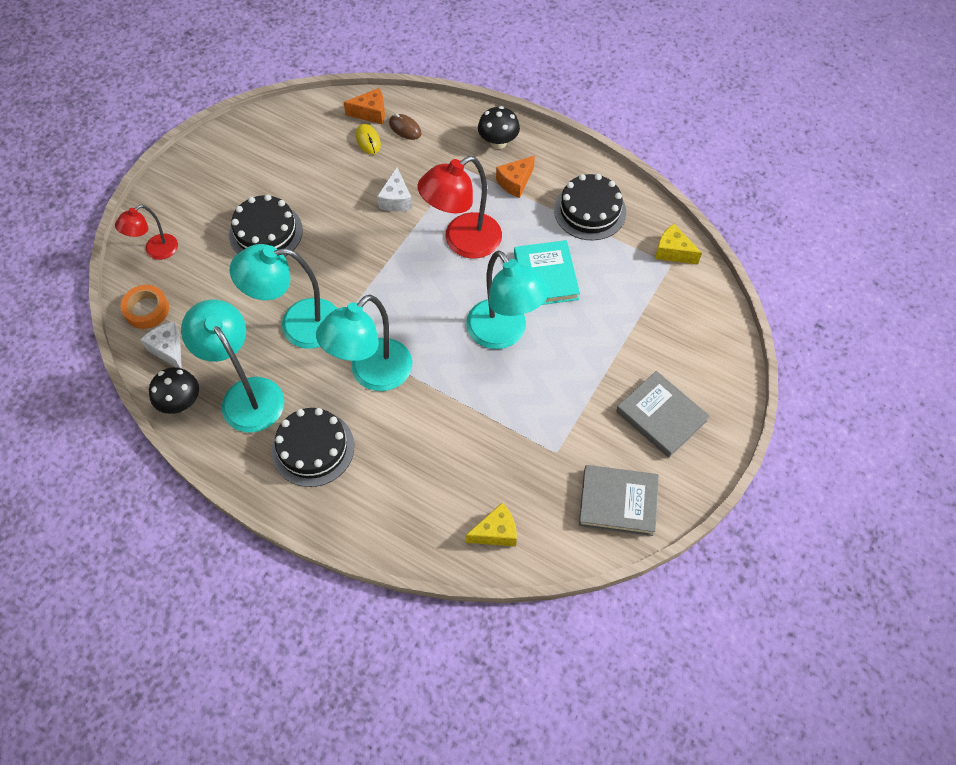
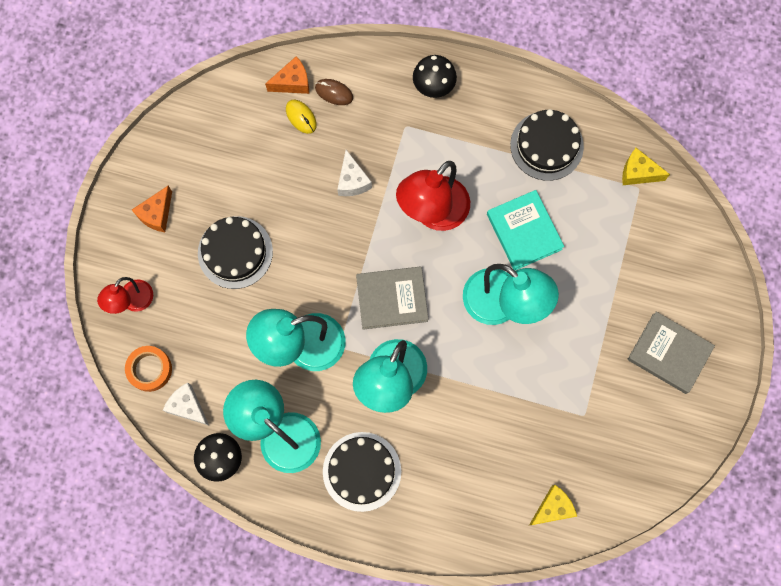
camera: 15 degrees left, 15 degrees up
(515, 182) = (464, 130): orange cheese -> orange cheese (157, 214)
(618, 502) = (652, 449): grey book -> grey book (392, 299)

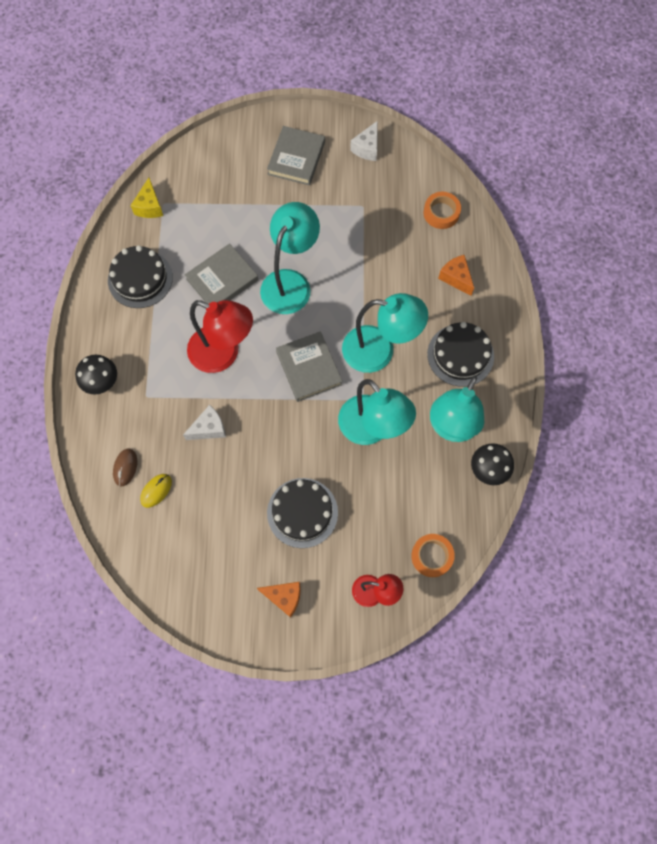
camera: 105 degrees left, 5 degrees down
(188, 406) = (453, 512): white cheese -> white cheese (367, 148)
(292, 82) = (122, 508): orange cheese -> orange cheese (456, 278)
(524, 231) = (222, 279): turquoise book -> grey book
(552, 508) = (441, 213): yellow cheese -> orange tape

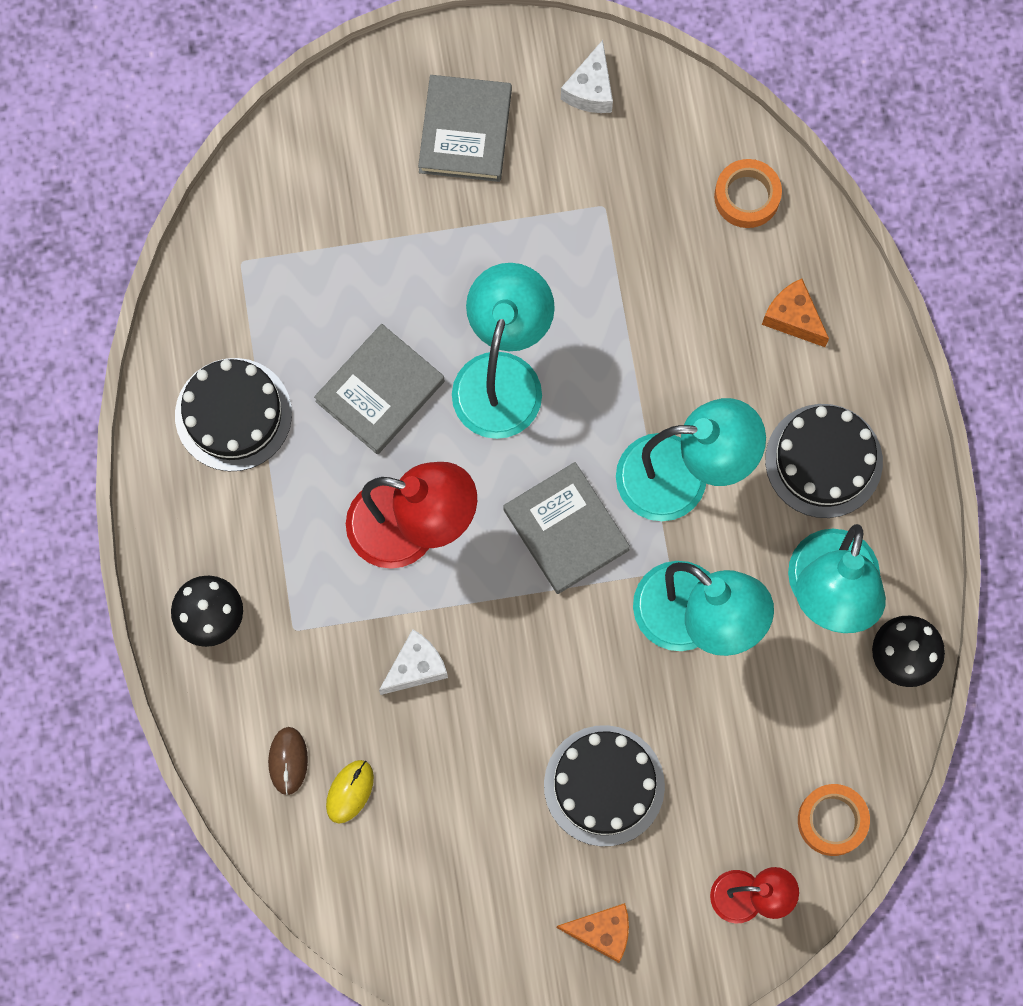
camera: 10 degrees left, 5 degrees up
(149, 206) = (218, 272): yellow cheese -> none

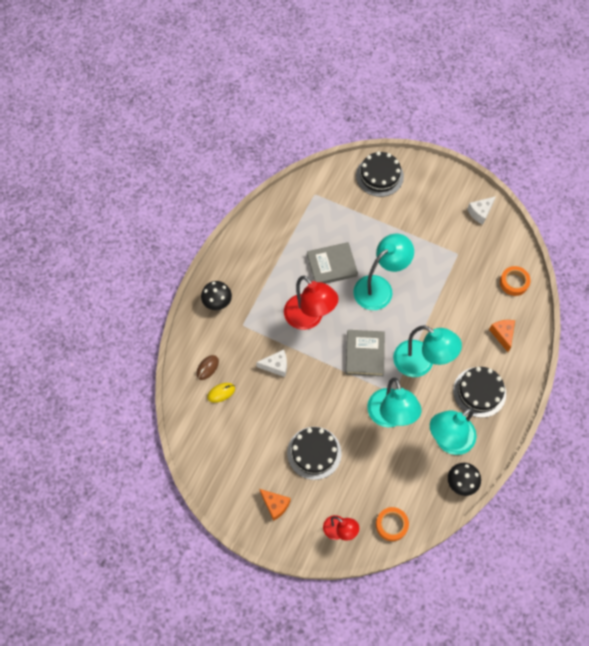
camera: 35 degrees right, 10 degrees down
(233, 414) = (275, 241): black cake -> black cake (379, 176)
(465, 131) = (424, 199): grey book -> none

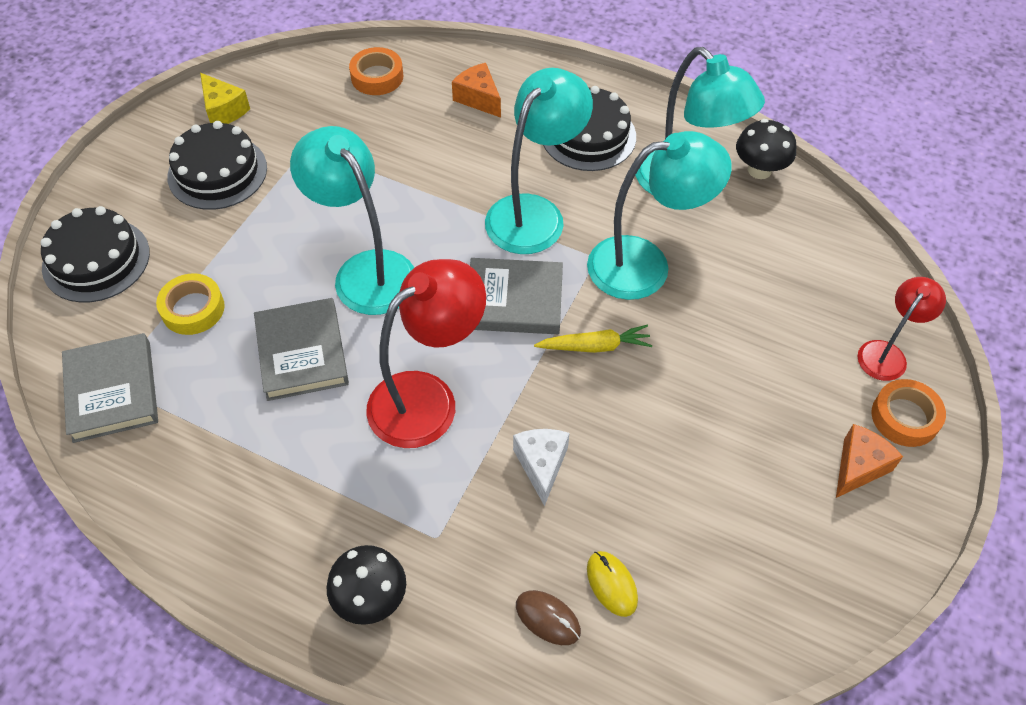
camera: 90 degrees left, 10 degrees down
(310, 196) = (112, 391): none -> grey book
(314, 453) = (734, 393): black cake -> black cake (217, 172)
(339, 390) = (595, 346): none -> yellow carrot
(354, 219) = (193, 309): none -> yellow tape
(391, 525) = (856, 271): orange tape -> orange tape (905, 417)
(480, 212) = (223, 110): white cheese -> yellow cheese
(502, 335) = (478, 98): orange cheese -> orange cheese turned 60 degrees clockwise

